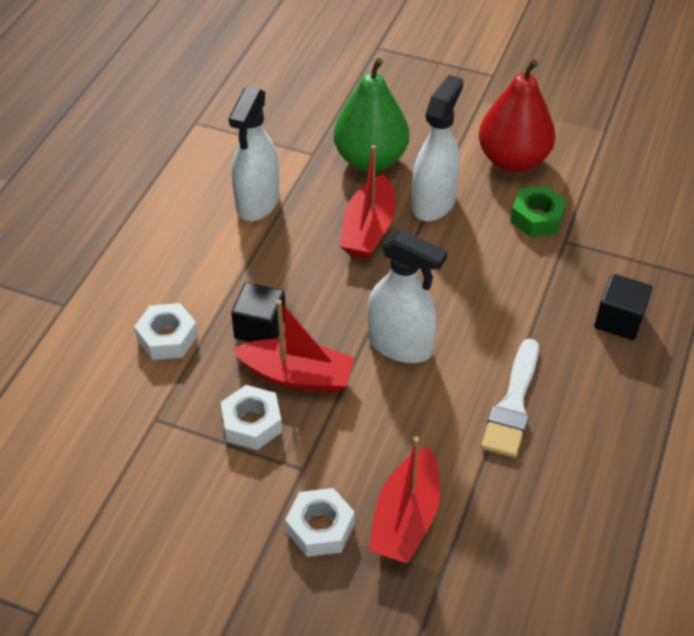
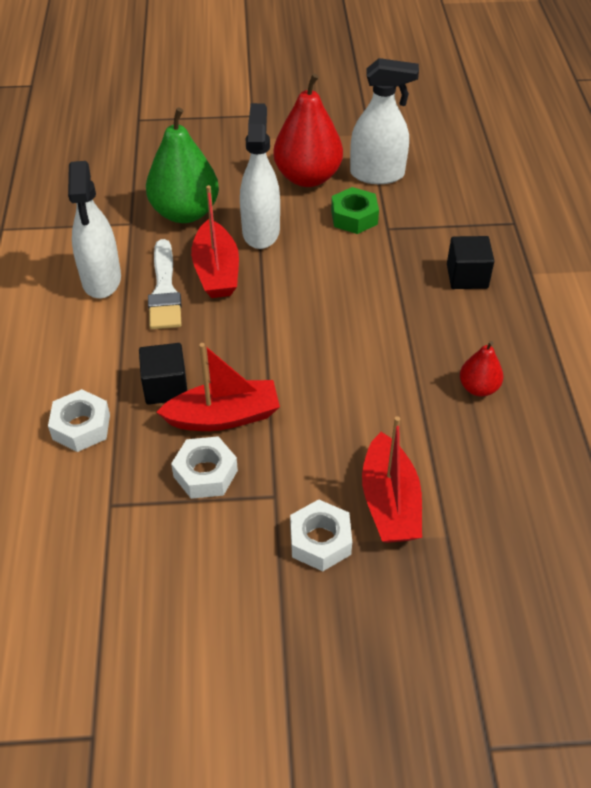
camera: 25 degrees left, 0 degrees up
(400, 345) = (300, 358): white spray bottle -> white spray bottle (377, 174)
(512, 404) = (423, 373): white brush -> white brush (164, 290)
(561, 440) = (478, 388): none -> red pear

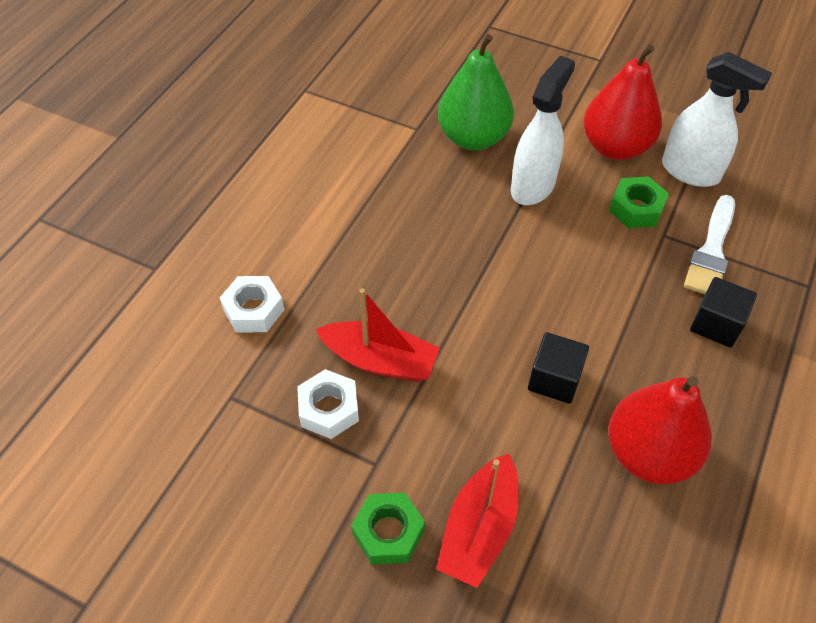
camera: 30 degrees right, 5 degrees up
(101, 280) = (357, 175): white spray bottle -> none
(164, 290) = (406, 209): white brush -> white brush (711, 251)
(165, 387) = (347, 306): black cube -> black cube (554, 379)
(216, 271) = (465, 210): red boat -> none
(320, 541) = (388, 532): white nut -> green nut
(478, 388) = (648, 453): red pear -> red pear, size x1.98

